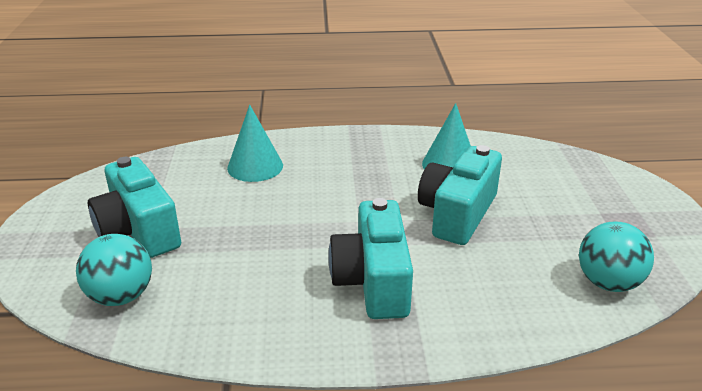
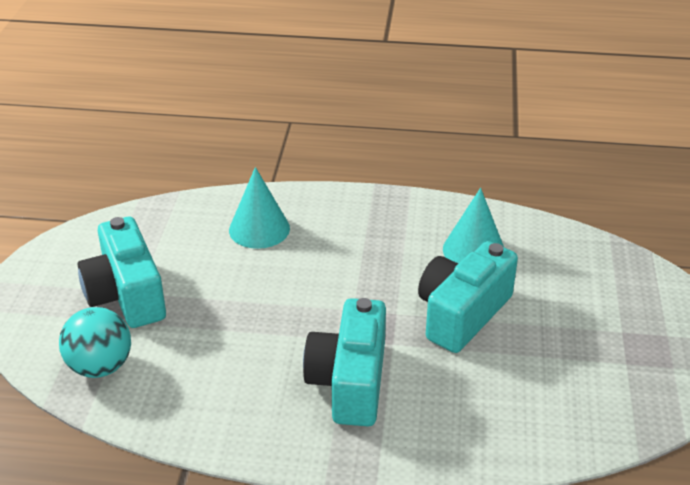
camera: 10 degrees right, 5 degrees up
(608, 283) = (595, 416): turquoise ball -> none

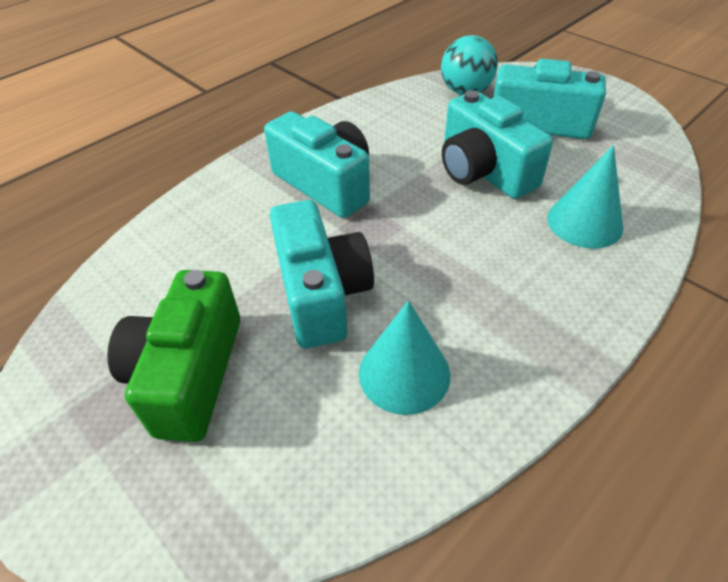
camera: 130 degrees right, 10 degrees up
(239, 298) = (483, 171): none -> turquoise camera
(586, 332) = (189, 374): none -> green camera

